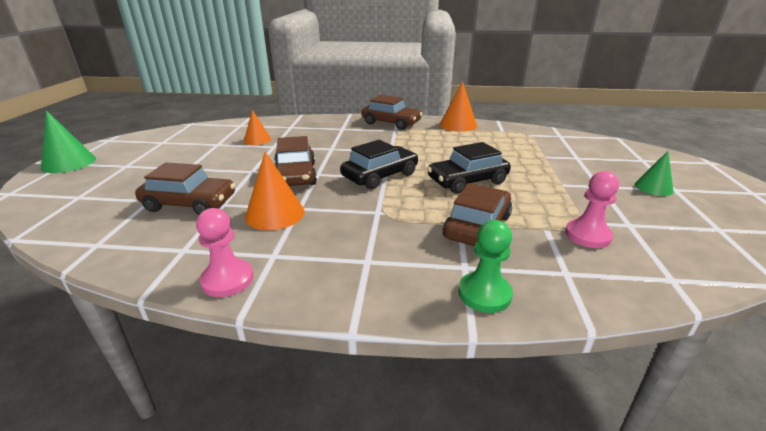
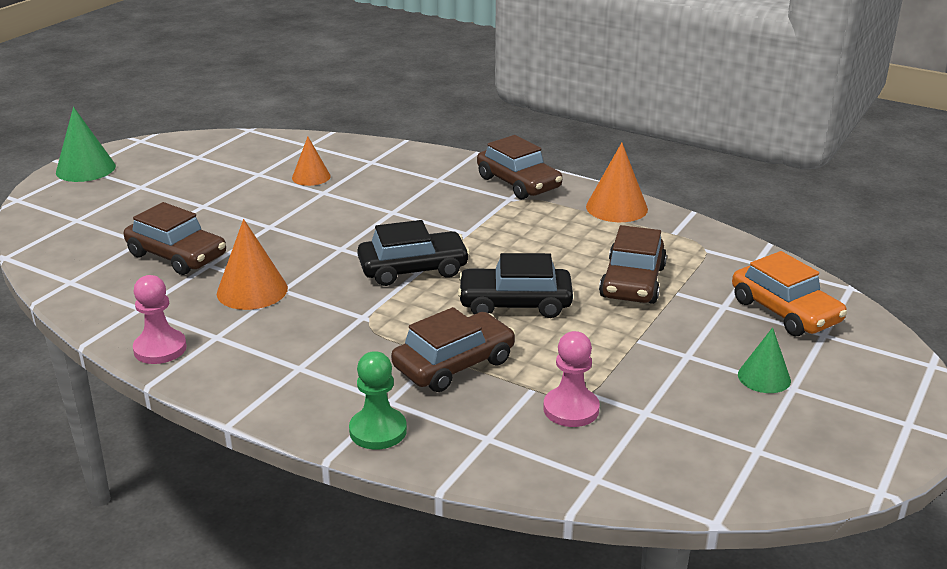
camera: 25 degrees right, 0 degrees up
(296, 175) = (314, 244): brown car -> brown car (632, 282)
(608, 154) = (785, 311): none -> orange car

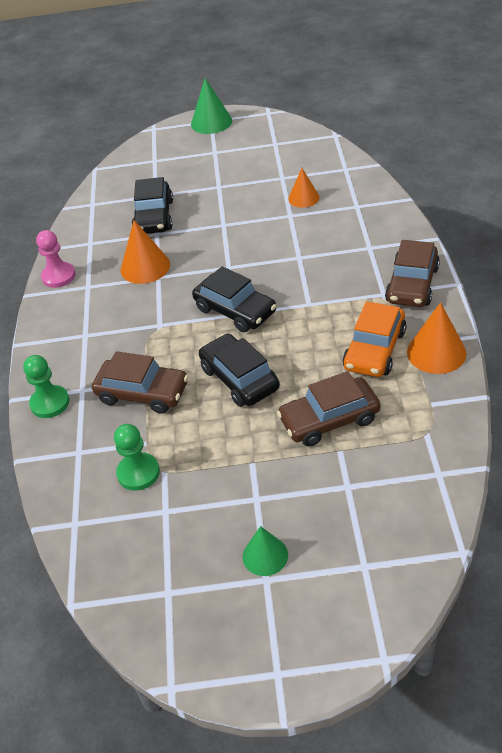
camera: 60 degrees right, 15 degrees up
(177, 255) = (154, 217): brown car -> black car
(571, 409) = (138, 473): pink pawn -> green pawn
(785, 311) = (376, 526): orange car -> orange car (374, 350)

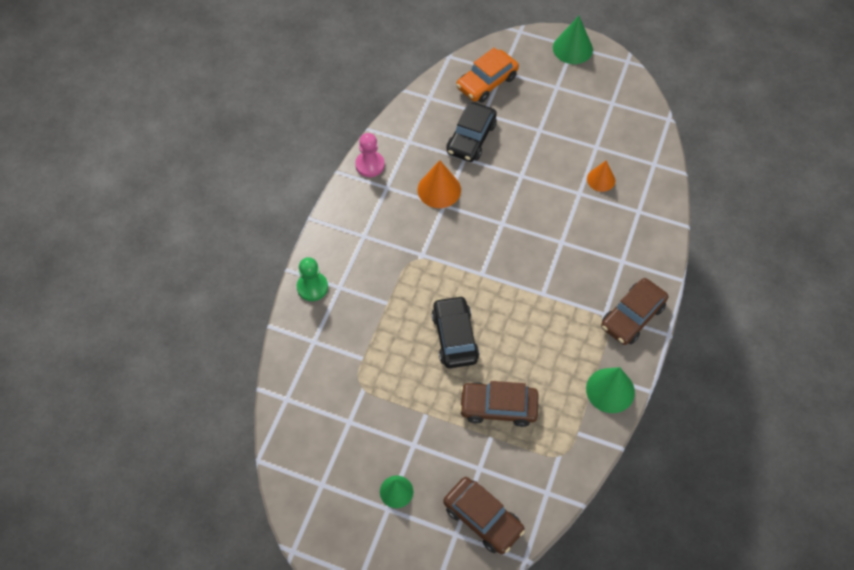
camera: 20 degrees right, 15 degrees up
(138, 473) = (346, 381): green pawn -> none
(143, 393) = (380, 313): brown car -> brown car (483, 518)
(235, 310) = (485, 270): black car -> none
(374, 350) = (566, 363): orange car -> orange car (487, 82)
(436, 352) = (610, 390): orange cone -> green cone

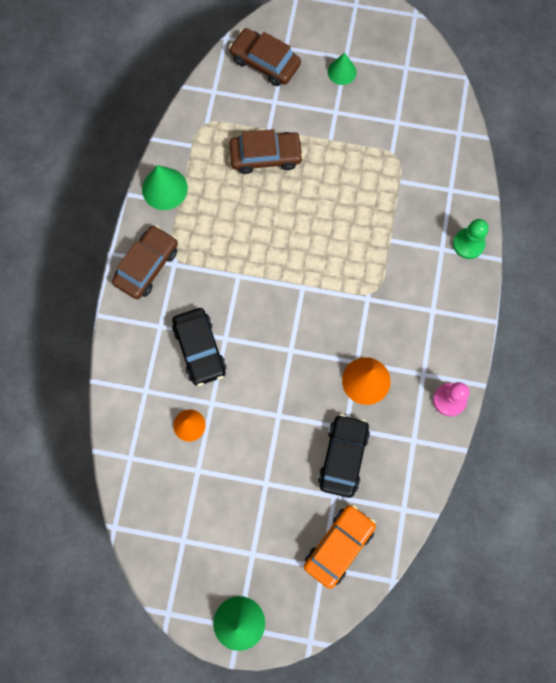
camera: 170 degrees right, 15 degrees up
(454, 337) = (318, 216): black car -> black car (200, 349)

